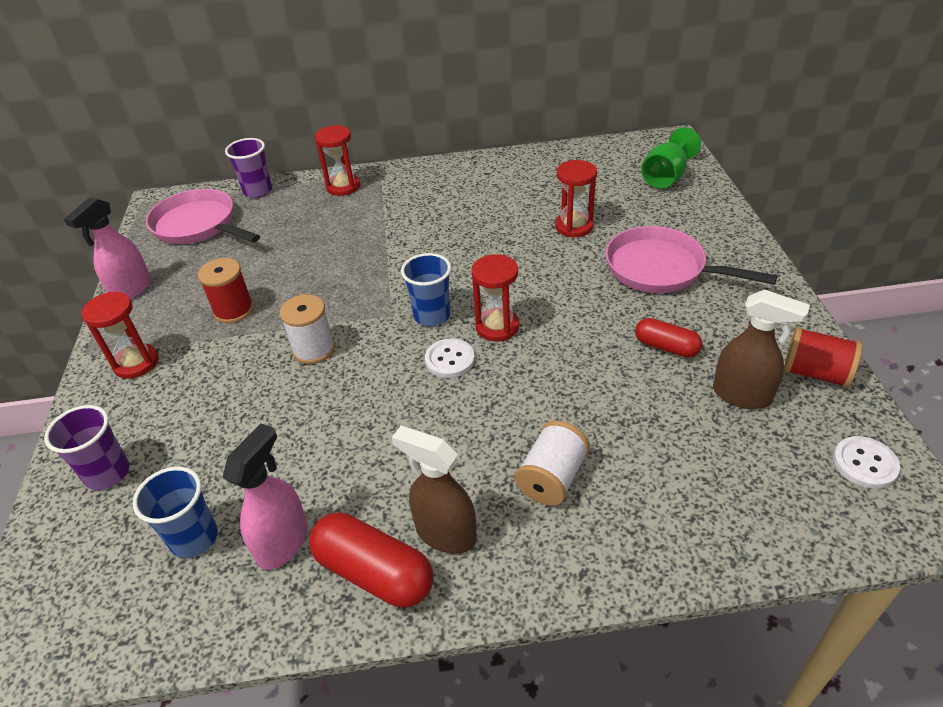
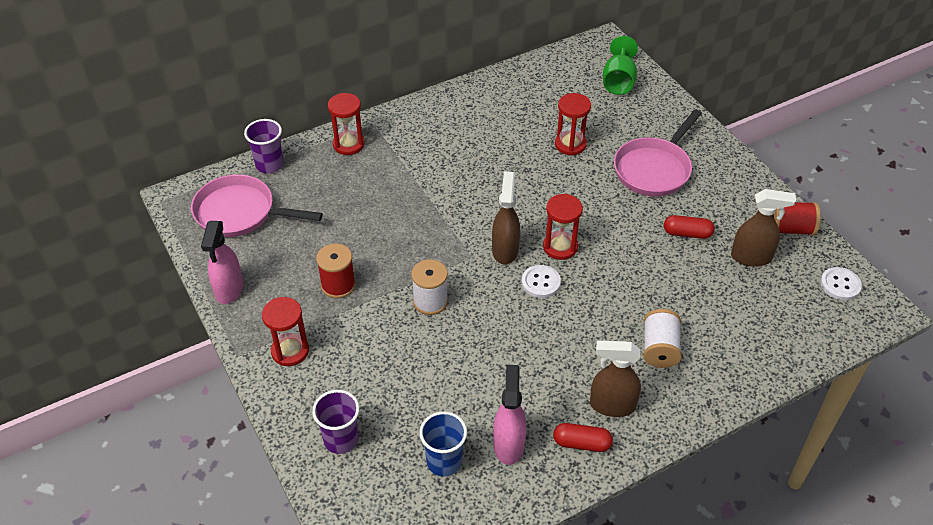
camera: 25 degrees left, 5 degrees up
(374, 572) = (581, 443): red capsule -> red capsule, size x0.63
(432, 316) = (505, 250): blue cup -> brown spray bottle
(661, 269) = (654, 169): pink pan -> pink pan turned 60 degrees counterclockwise

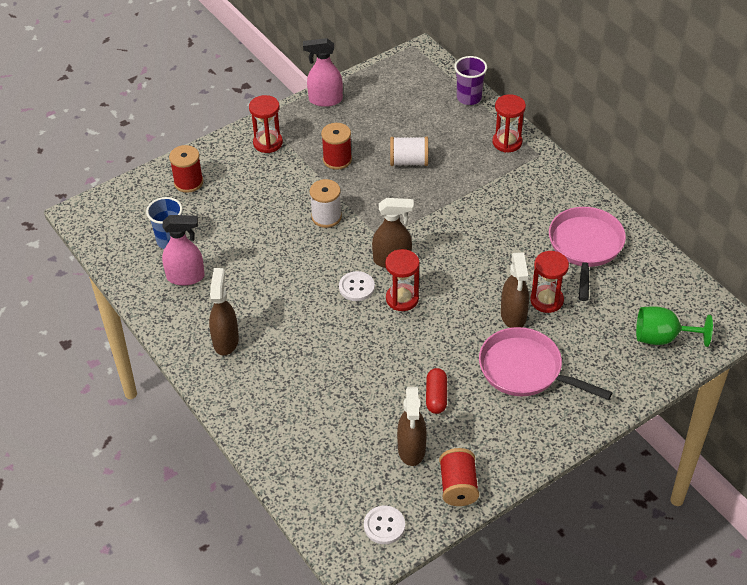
camera: 85 degrees right, 0 degrees up
(240, 213) = (408, 91): pink pan -> pink pan (585, 247)
(341, 439) = (188, 182): purple cup -> red spool
(581, 443) = (187, 322): red capsule -> none
(588, 169) = (513, 316): none -> brown spray bottle
(659, 349) = (288, 373): white spool -> white spool (409, 162)

